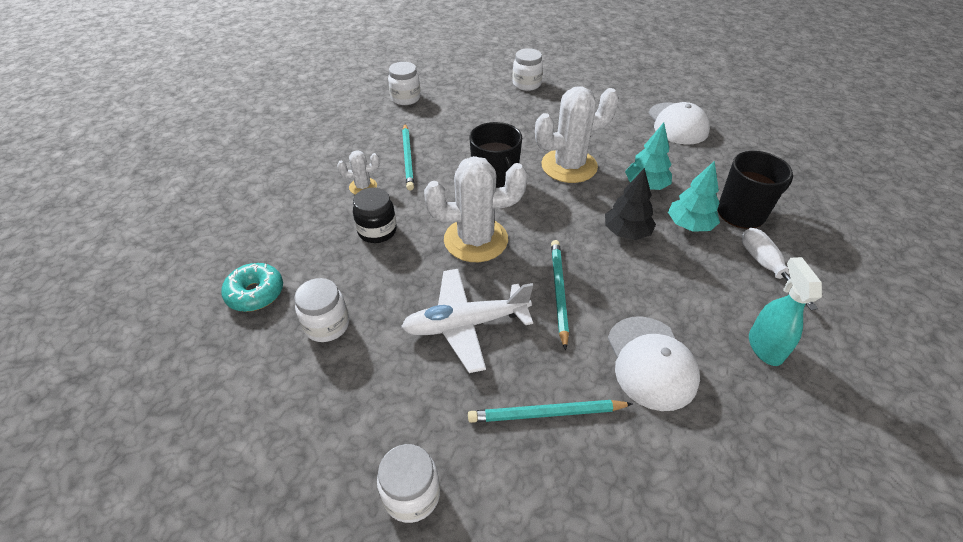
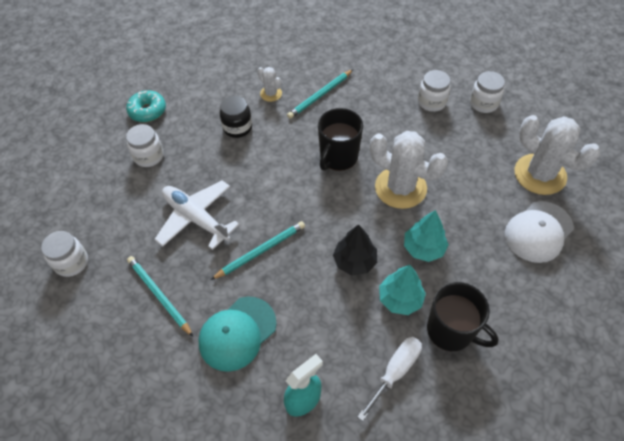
camera: 55 degrees right, 10 degrees up
(405, 98) = (385, 50): white jar -> white jar (431, 102)
(476, 240) = (272, 180): white cactus -> white cactus (540, 174)
(651, 362) = (237, 333): white cap -> turquoise cap

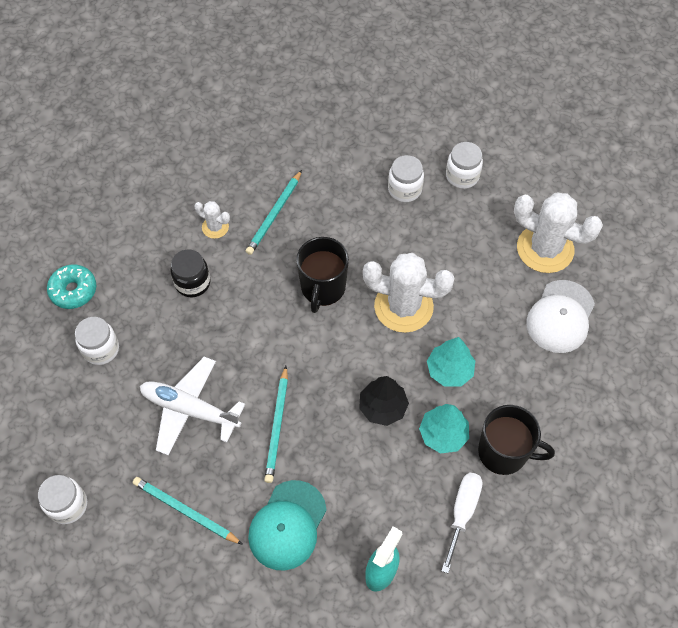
camera: 20 degrees left, 5 degrees up
(260, 251) = (277, 426): turquoise pencil -> turquoise pencil turned 150 degrees clockwise

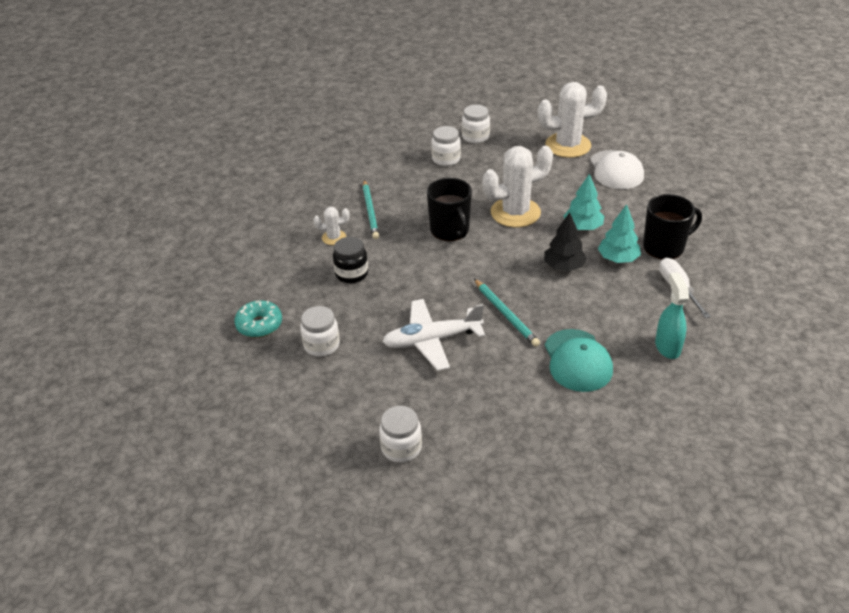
camera: 35 degrees left, 20 degrees down
(185, 511) = (497, 396): turquoise pencil -> none

